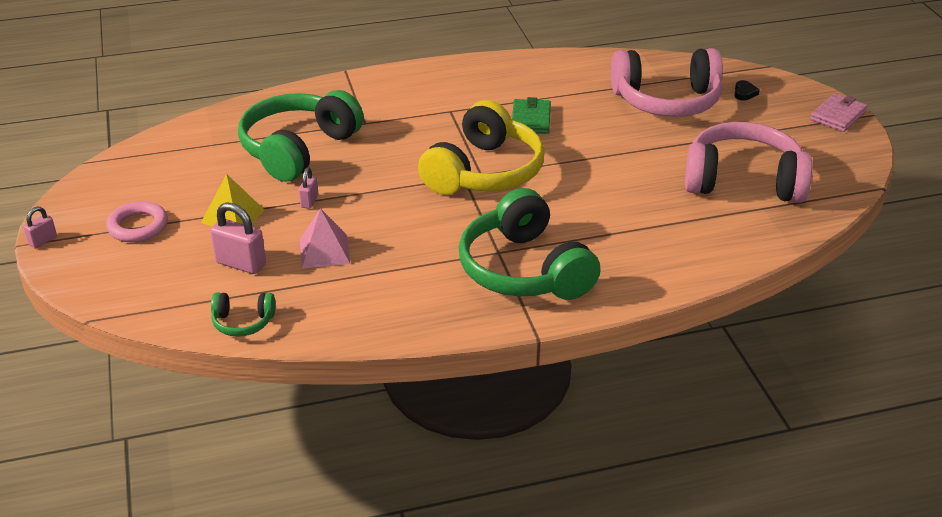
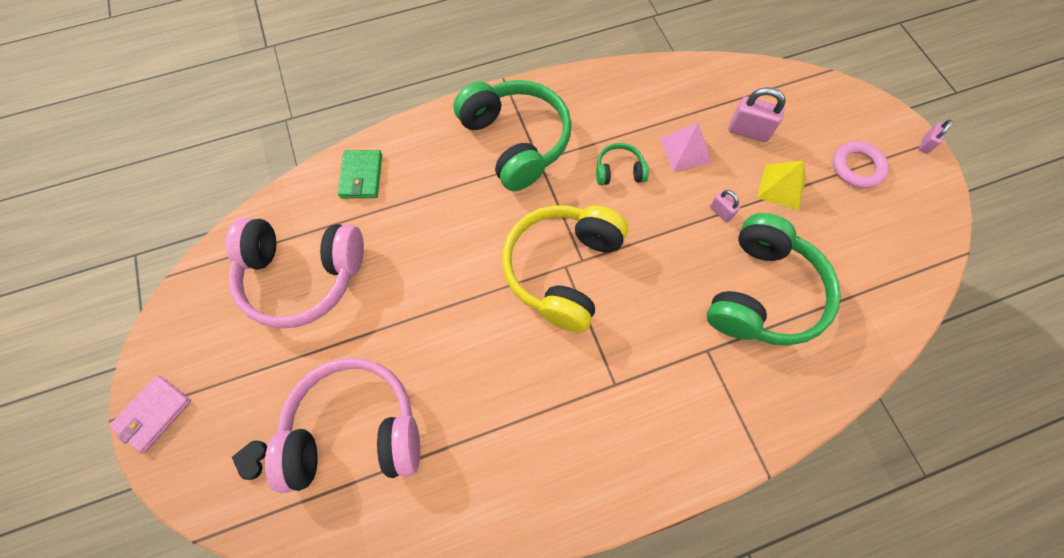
camera: 175 degrees right, 30 degrees up
(243, 322) = (720, 75): green headphones -> green headphones (619, 171)
(309, 201) = (721, 212): pink padlock -> pink padlock turned 45 degrees counterclockwise
(531, 119) = (519, 373): green wallet -> green wallet (361, 176)

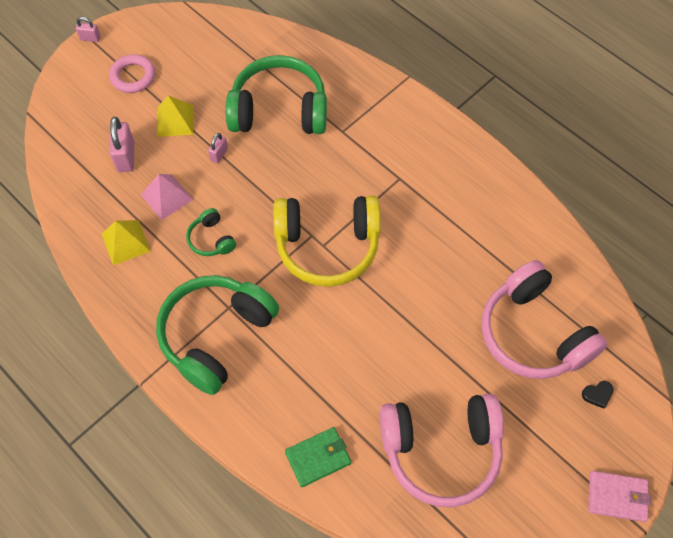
camera: 115 degrees left, 5 degrees down
(302, 276) = (441, 450): pink headphones -> pink headphones turned 105 degrees clockwise
(647, 104) = (126, 242): none -> yellow pyramid

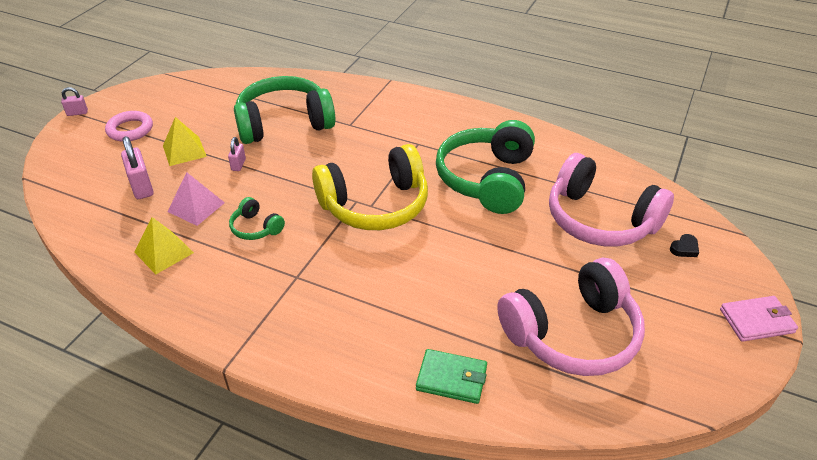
camera: 20 degrees left, 20 degrees down
(216, 336) = (293, 304): green headphones -> green headphones (487, 179)
(318, 458) = (451, 378): green wallet -> green wallet turned 60 degrees clockwise

